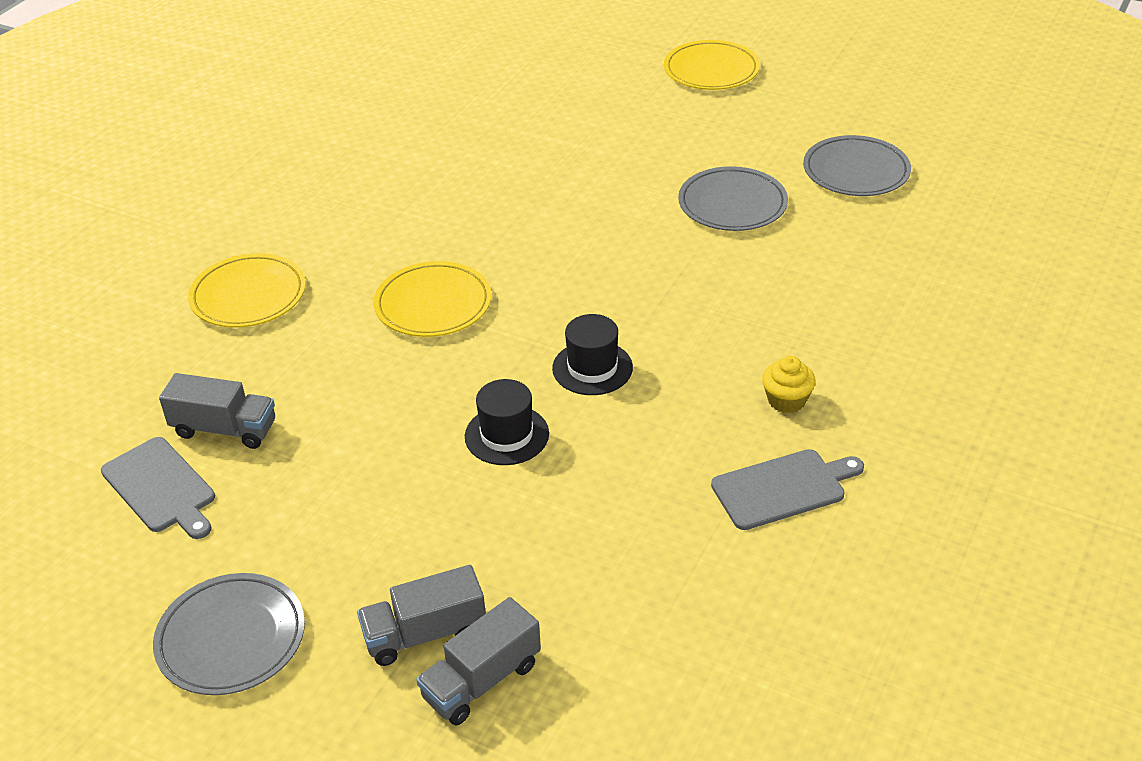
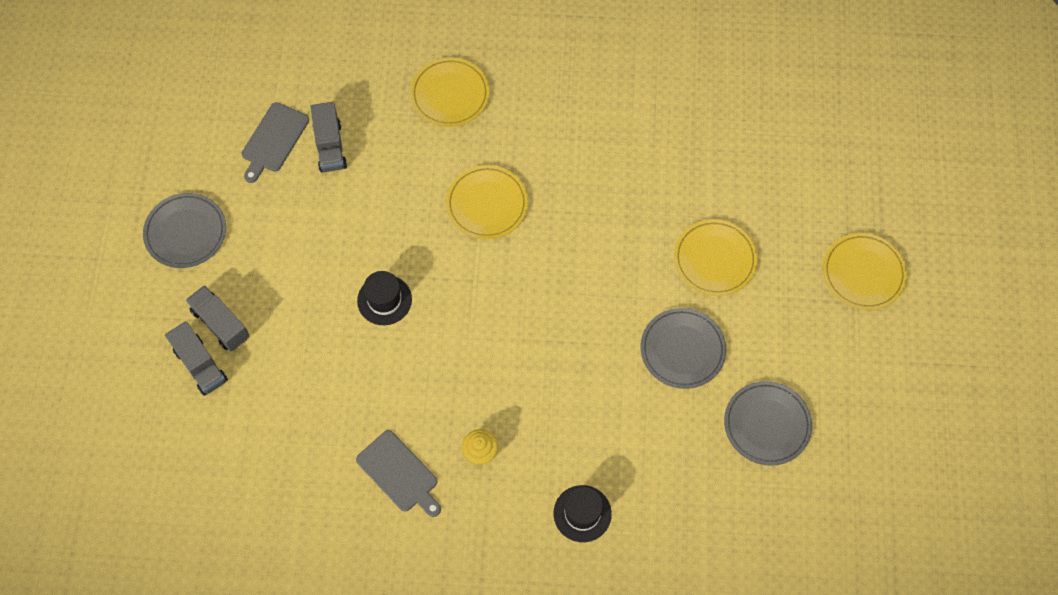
camera: 65 degrees right, 25 degrees up
(481, 681) = (200, 365): grey truck -> grey truck turned 150 degrees counterclockwise
(592, 368) = (464, 324): black hat -> black hat (582, 513)
(633, 154) = (715, 259): none -> yellow plate

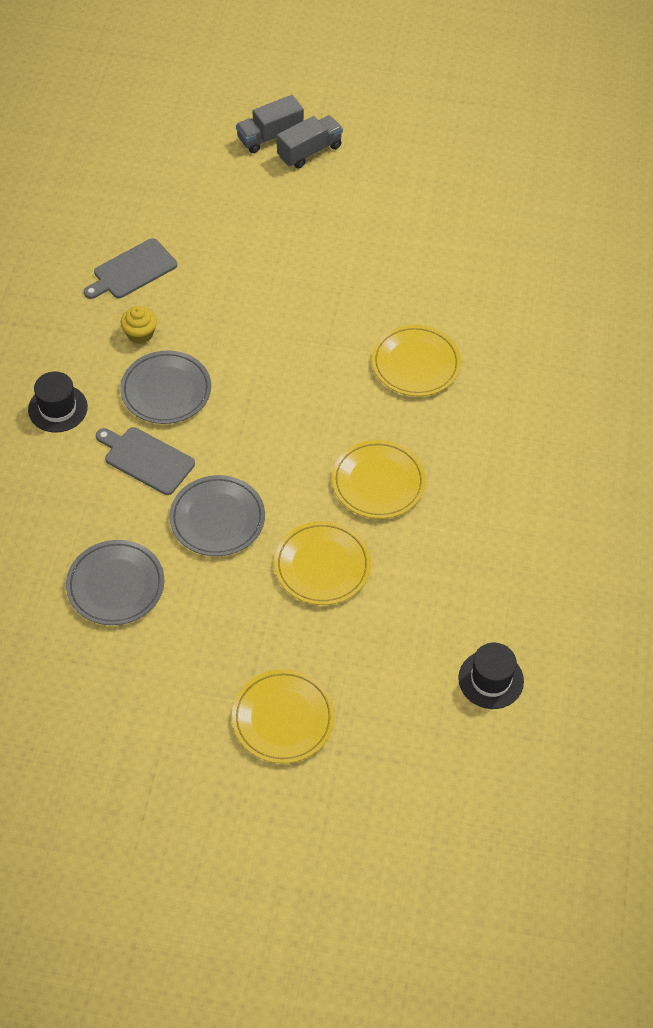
camera: 95 degrees right, 10 degrees down
(186, 232) = (409, 130): grey plate -> grey plate (166, 390)
(274, 140) = (508, 197): grey cutting board -> grey cutting board (146, 459)
(330, 146) = (497, 240): grey truck -> none
(384, 300) = (316, 272): black hat -> black hat (491, 679)
(450, 94) = (555, 344): yellow plate -> yellow plate (378, 482)

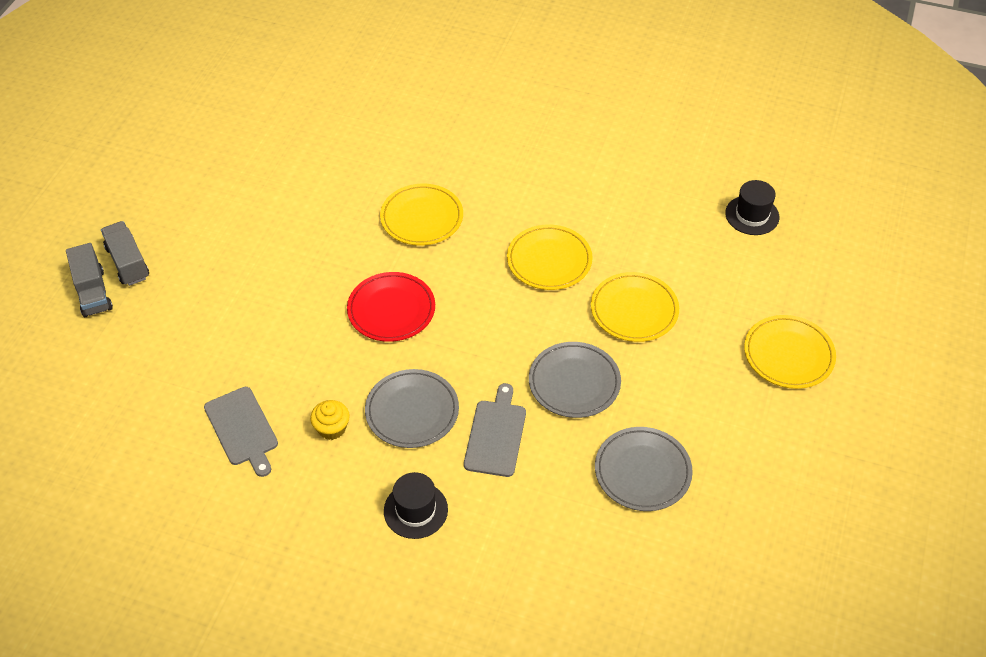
camera: 80 degrees left, 5 degrees down
(146, 459) = (496, 435): grey cutting board -> grey cutting board turned 150 degrees clockwise
(287, 356) = (391, 310): none -> red plate

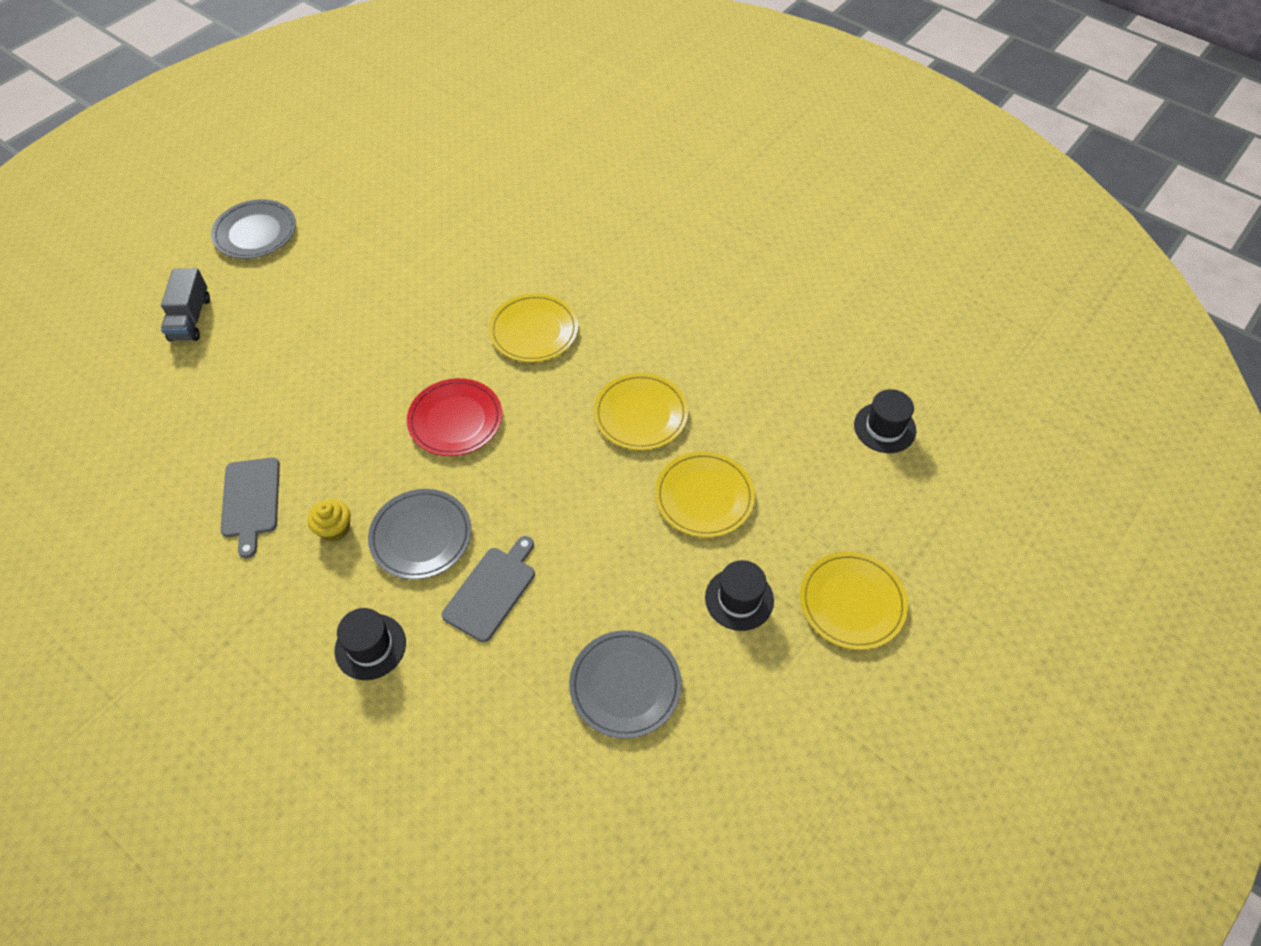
camera: 20 degrees right, 5 degrees up
(128, 263) = (236, 298): grey truck -> none
(574, 382) = (601, 559): grey plate -> grey plate (255, 233)
(700, 379) = (739, 599): none -> black hat

